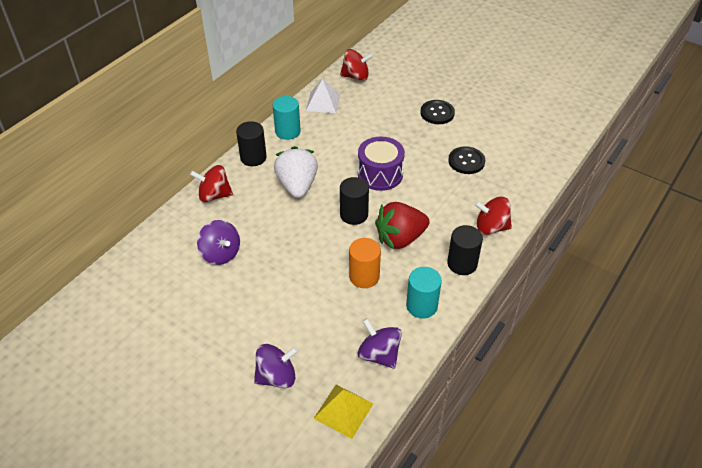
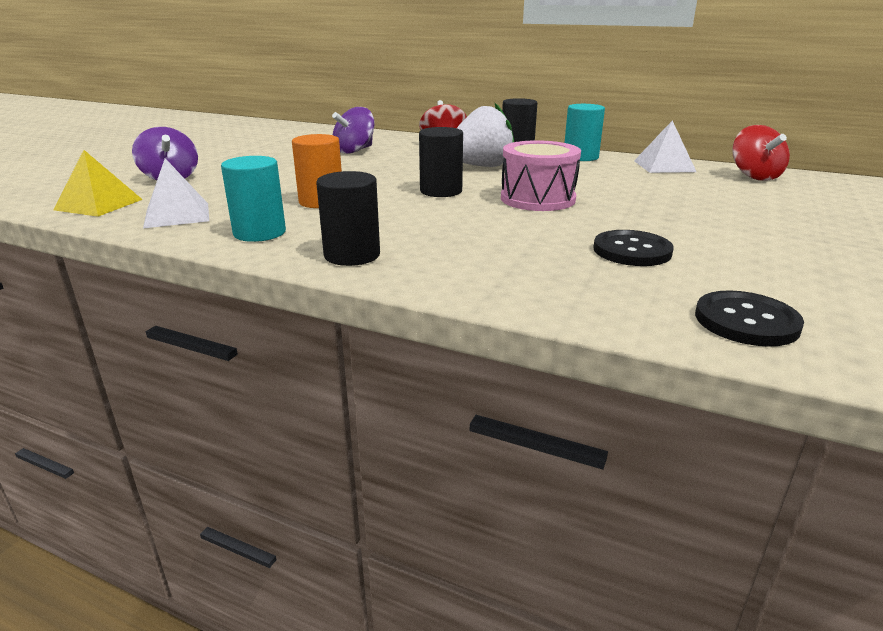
camera: 80 degrees right, 20 degrees down
(379, 355) = (177, 215): purple spinning top -> white pyramid
(380, 174) = (537, 199): purple drum -> pink drum
(400, 238) = (401, 215): red strawberry -> none
(437, 113) = (746, 225): black button -> black button (746, 321)
(491, 227) = (455, 275): red spinning top -> none

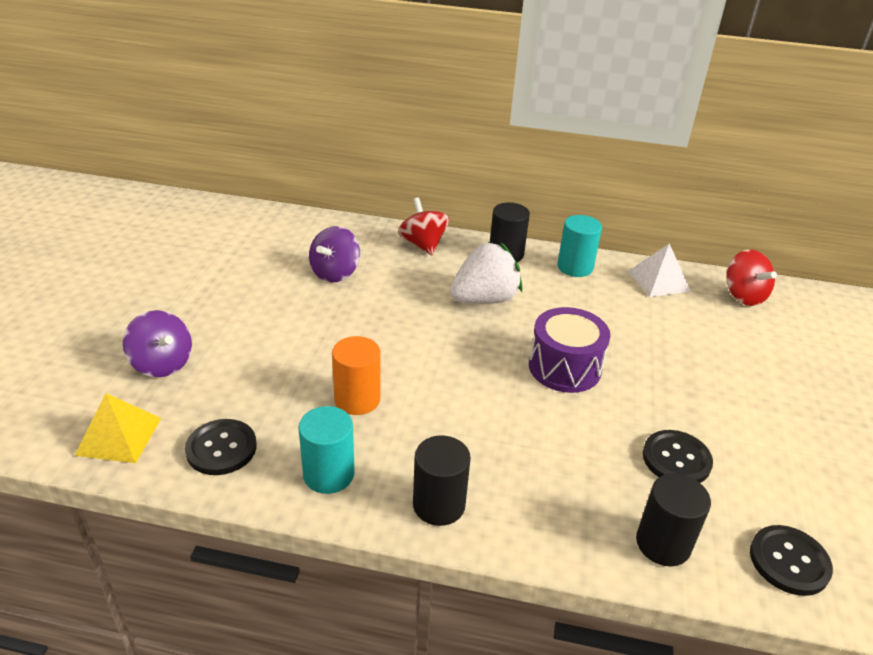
camera: 15 degrees left, 10 degrees up
(177, 215) = (221, 448): white pyramid -> black button
(441, 191) = (467, 361): black cylinder -> black cylinder (663, 543)
(537, 199) = (564, 367): pink drum -> purple drum

